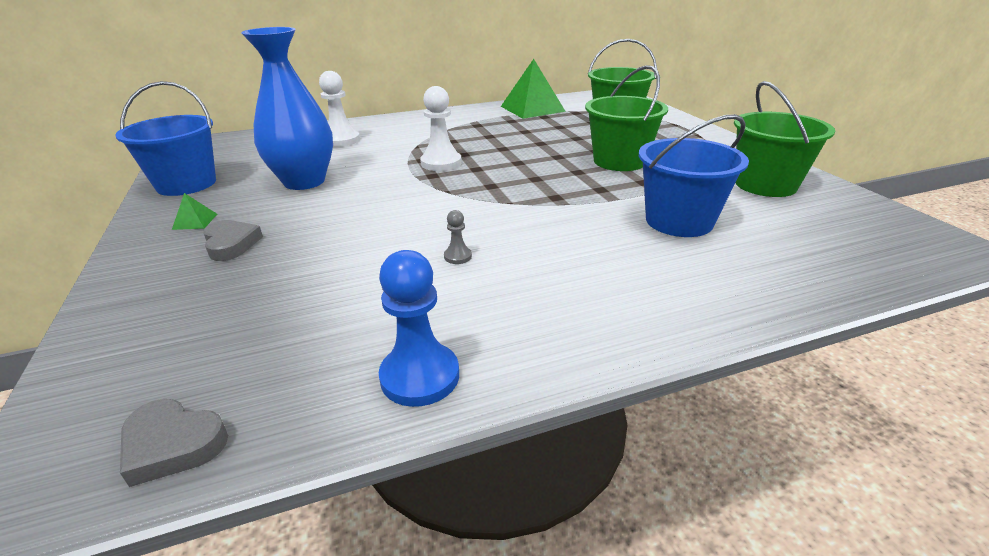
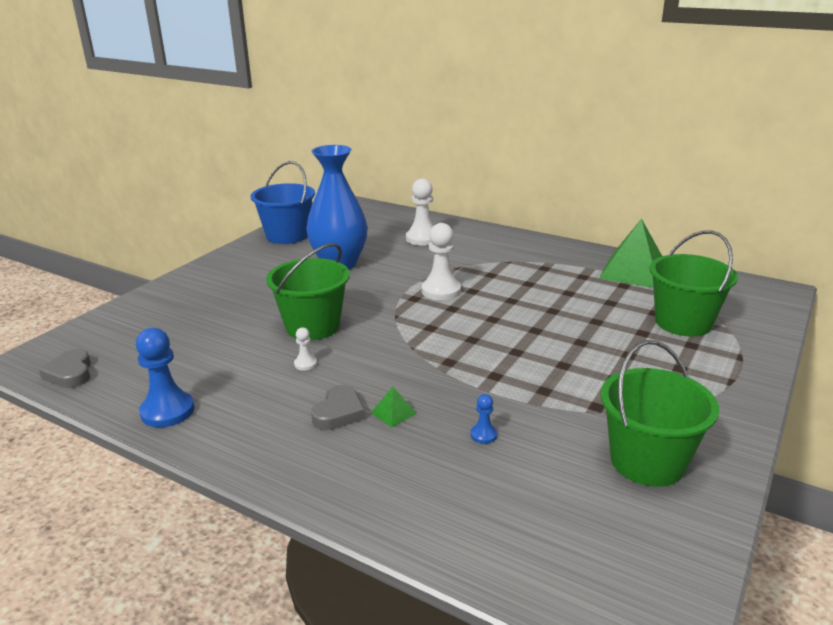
camera: 50 degrees right, 5 degrees down
(195, 221) = (248, 265): green pyramid -> green pyramid (393, 413)
(231, 244) = (236, 289): grey heart -> grey heart (339, 412)
(458, 256) = (305, 364): grey pawn -> white pawn
(619, 161) = (574, 362): green bucket -> green bucket (312, 326)
(679, 221) = (483, 435): blue bucket -> blue pawn

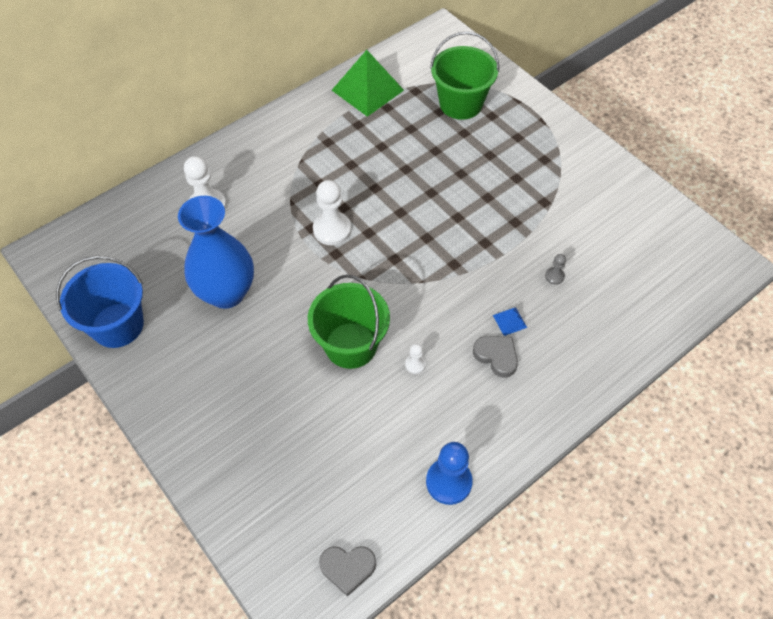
camera: 70 degrees left, 30 degrees up
(393, 413) = (509, 321): green pyramid -> blue pyramid
(483, 435) = (554, 276): blue pawn -> grey pawn
(647, 461) = (608, 204): green bucket -> none

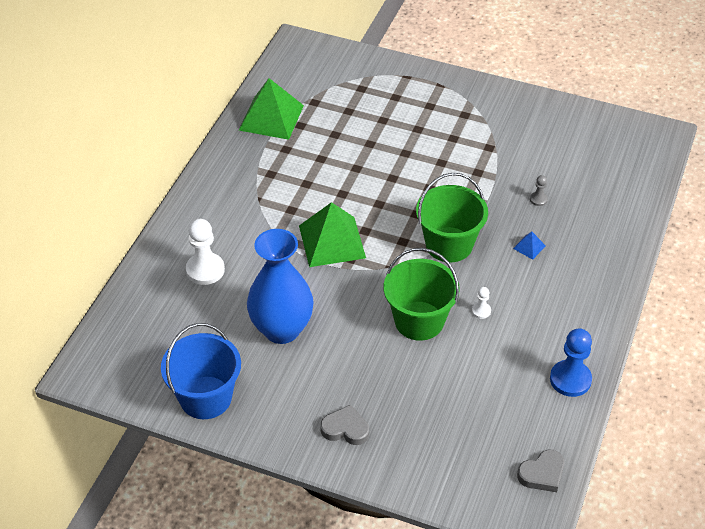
camera: 30 degrees left, 10 degrees down
(332, 229) = (332, 241): white pawn -> green pyramid
(460, 104) = (362, 98): green bucket -> green bucket (449, 245)
(496, 356) = (538, 276): grey heart -> grey heart (345, 429)

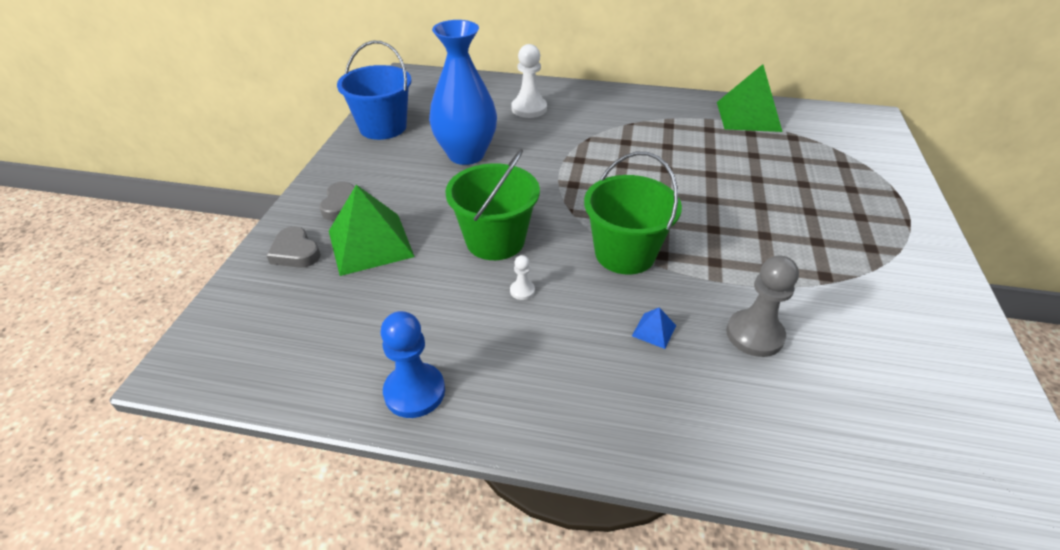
camera: 80 degrees right, 5 degrees down
(332, 241) = (593, 170): green pyramid -> green pyramid (370, 243)
(538, 199) = (754, 335): grey pawn -> grey pawn, size x2.07
(542, 474) = (256, 369): grey heart -> grey heart (295, 252)

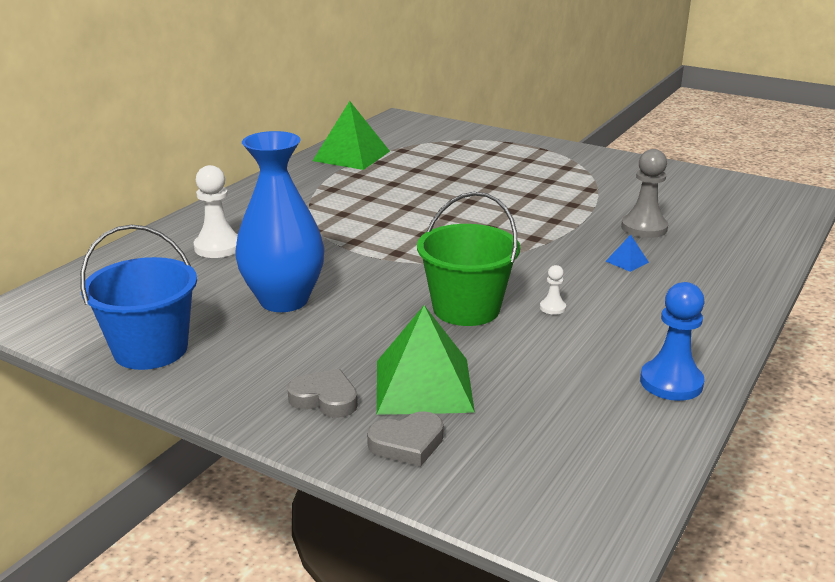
camera: 70 degrees left, 15 degrees down
(625, 253) = (524, 252): green bucket -> none

